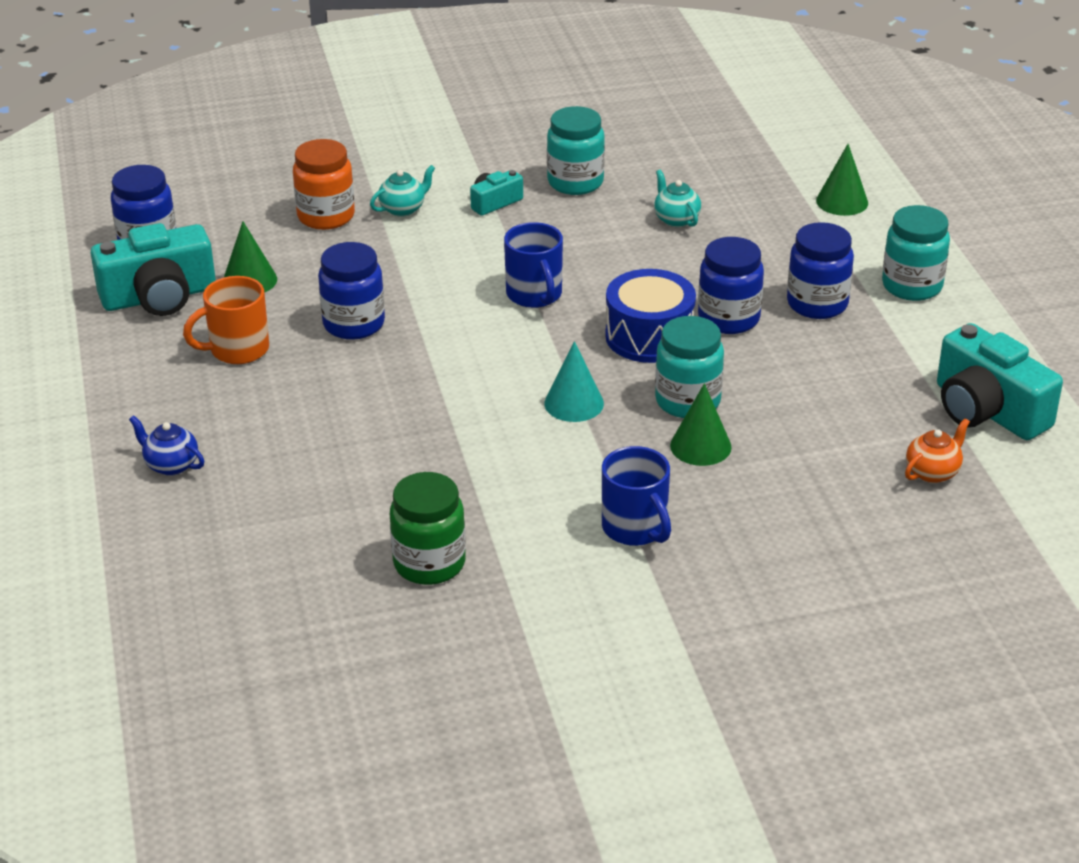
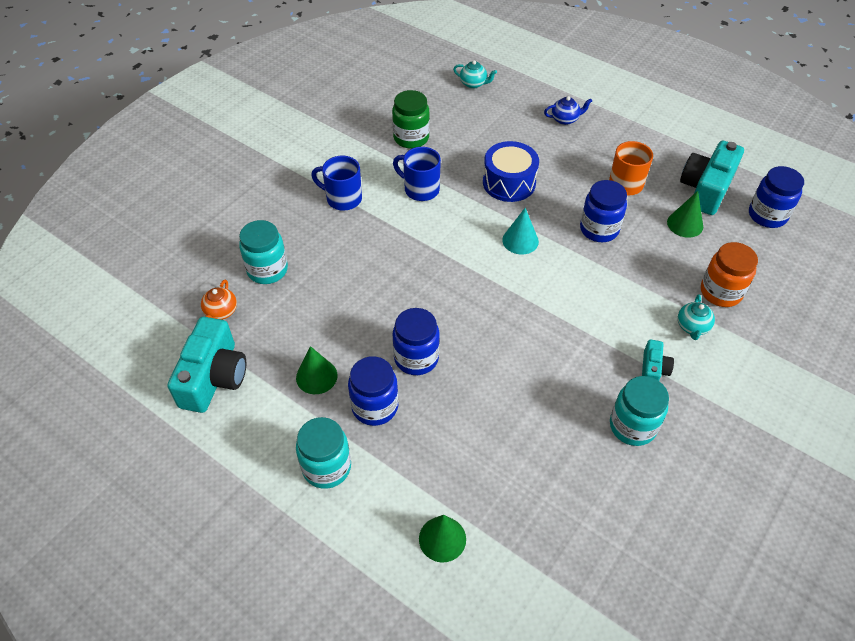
camera: 140 degrees right, 15 degrees up
(535, 295) = (538, 307): blue mug -> blue mug (420, 189)
(574, 403) = (438, 247): turquoise cone -> turquoise cone (520, 240)
(649, 336) = (447, 315): blue drum -> blue drum (509, 183)
(676, 219) = (532, 432): turquoise teapot -> turquoise teapot (473, 84)
(687, 401) = (384, 283): turquoise jar -> turquoise jar (267, 270)
(700, 446) = (353, 259): green cone -> green cone (316, 376)
(987, 410) = (214, 377): turquoise camera -> turquoise camera turned 90 degrees clockwise

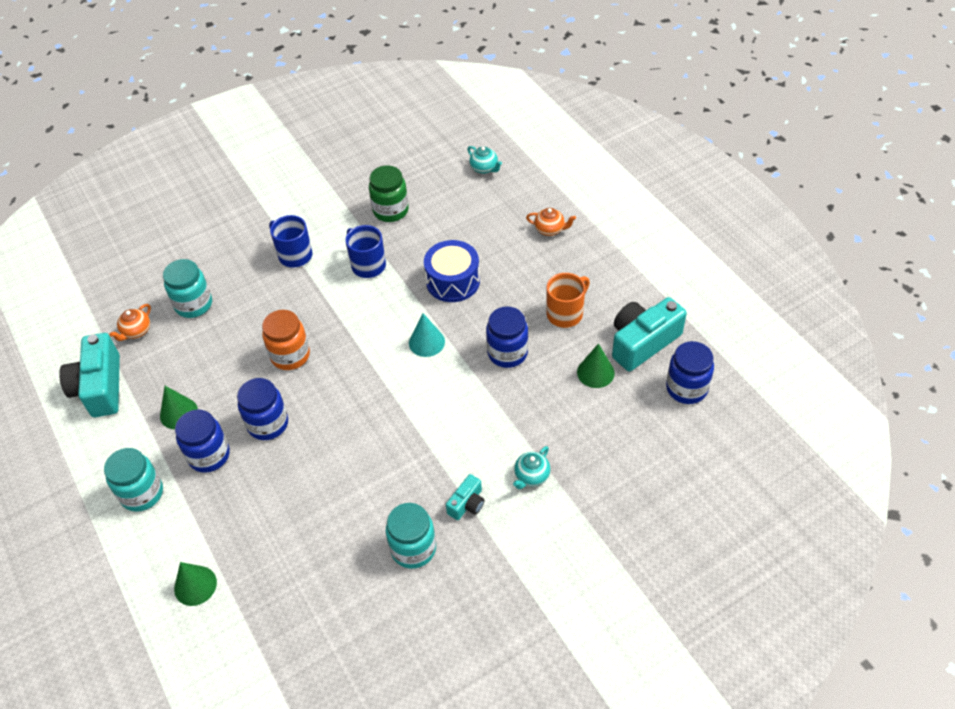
camera: 25 degrees right, 0 degrees up
(214, 377) = (100, 387): turquoise camera -> turquoise camera turned 135 degrees clockwise
(565, 119) = (550, 229): blue teapot -> orange teapot
(720, 292) = (583, 451): orange jar -> orange jar (290, 355)

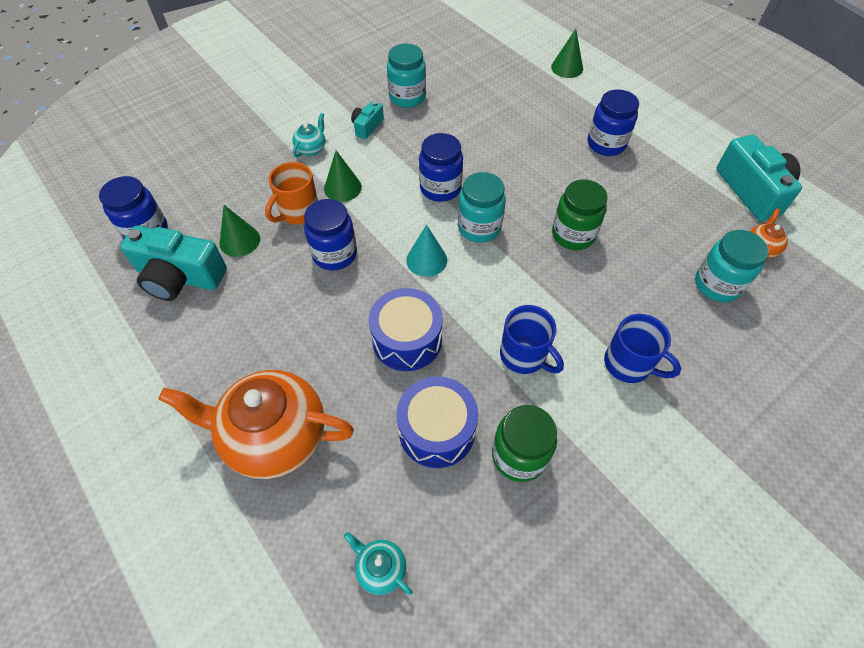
camera: 170 degrees right, 5 degrees up
(142, 493) = (646, 115): turquoise jar -> turquoise jar (479, 227)
(178, 413) = (656, 174): green cone -> green cone (342, 188)
(268, 424) = (565, 171): blue jar -> blue jar (440, 188)
(290, 355) = (573, 235): orange jar -> green jar
(441, 226) = (437, 430): none -> blue drum
(550, 229) = (274, 436): orange teapot -> orange teapot, size x2.35
(565, 313) = (265, 306): orange mug -> orange mug (298, 212)
(642, 342) = (180, 277): turquoise camera -> turquoise camera turned 60 degrees clockwise

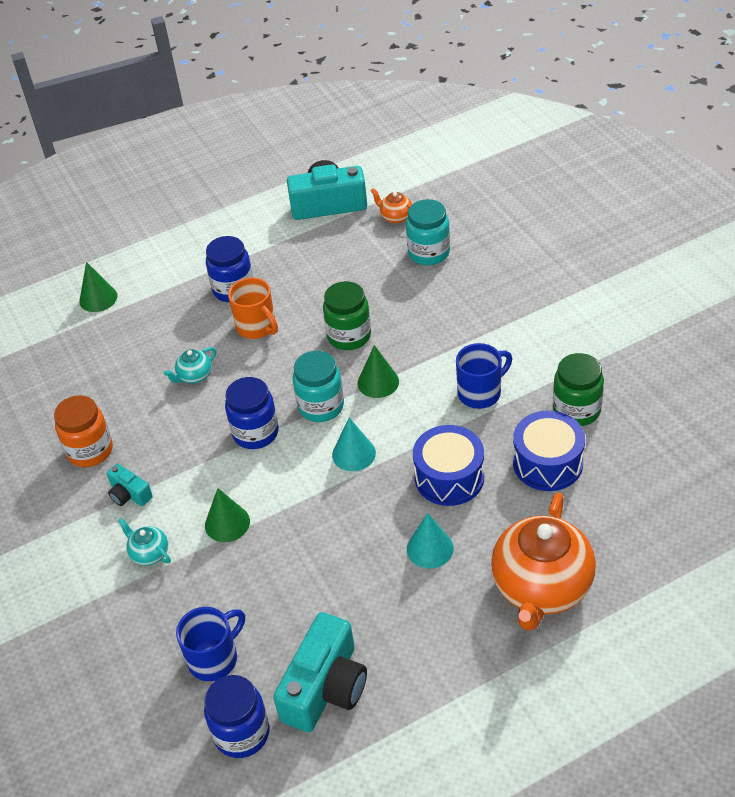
camera: 75 degrees left, 10 degrees down
(239, 241) = (283, 627): green cone -> green cone (378, 382)
(298, 212) = (254, 568): orange mug -> orange mug (257, 327)
(321, 334) = (430, 548): none -> turquoise cone
(335, 254) = (327, 534): blue jar -> none
(380, 568) = (666, 511): turquoise teapot -> turquoise teapot (194, 376)
(407, 97) = (90, 451): turquoise jar -> orange jar
(629, 364) = (500, 325): blue mug -> blue mug (214, 658)

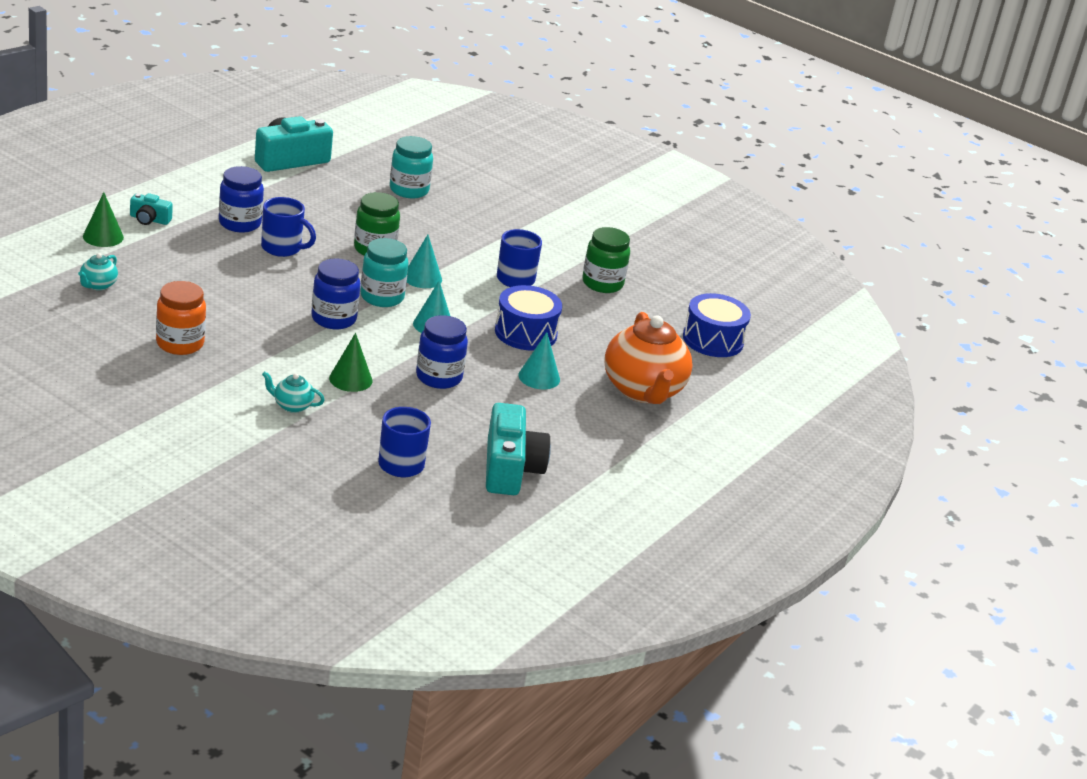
camera: 35 degrees left, 15 degrees down
(129, 494) = (242, 369): turquoise camera -> turquoise camera (149, 219)
(194, 376) = (246, 285): turquoise teapot -> turquoise teapot (98, 285)
(242, 733) = (459, 504): blue jar -> blue jar (439, 377)
(257, 327) = (282, 248): orange mug -> blue mug
(378, 382) = (422, 278): green cone -> turquoise cone
(395, 217) = (361, 167): orange teapot -> none
(547, 463) = (600, 317): blue drum -> blue drum (713, 340)

